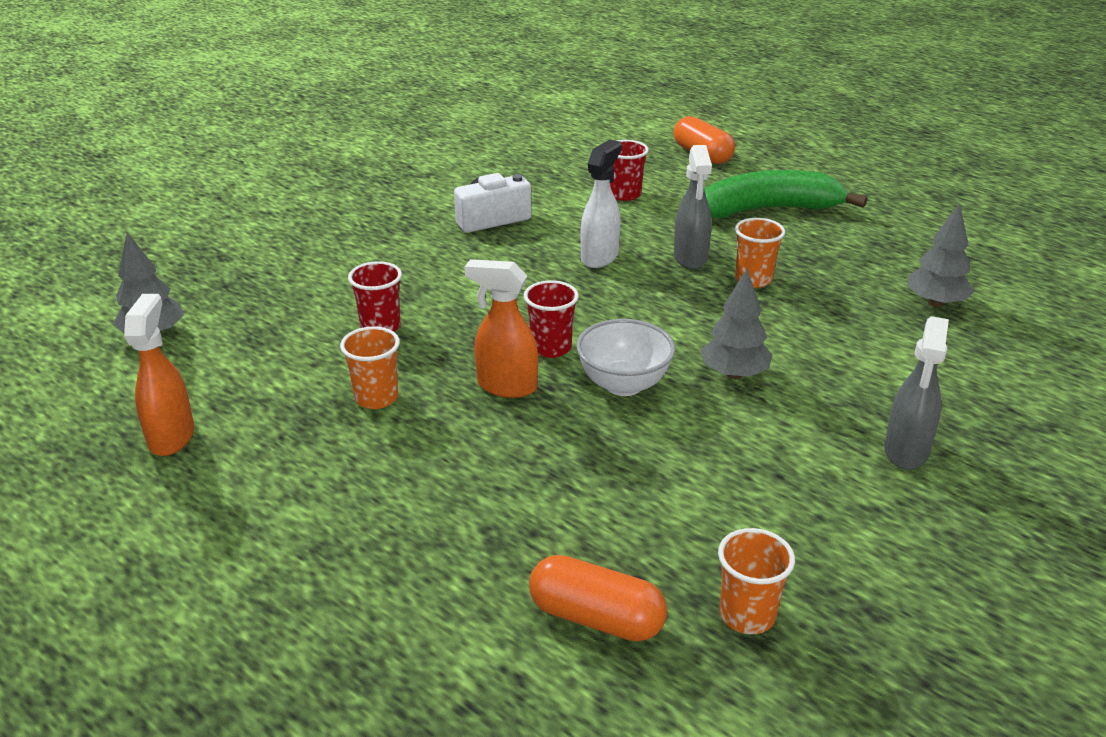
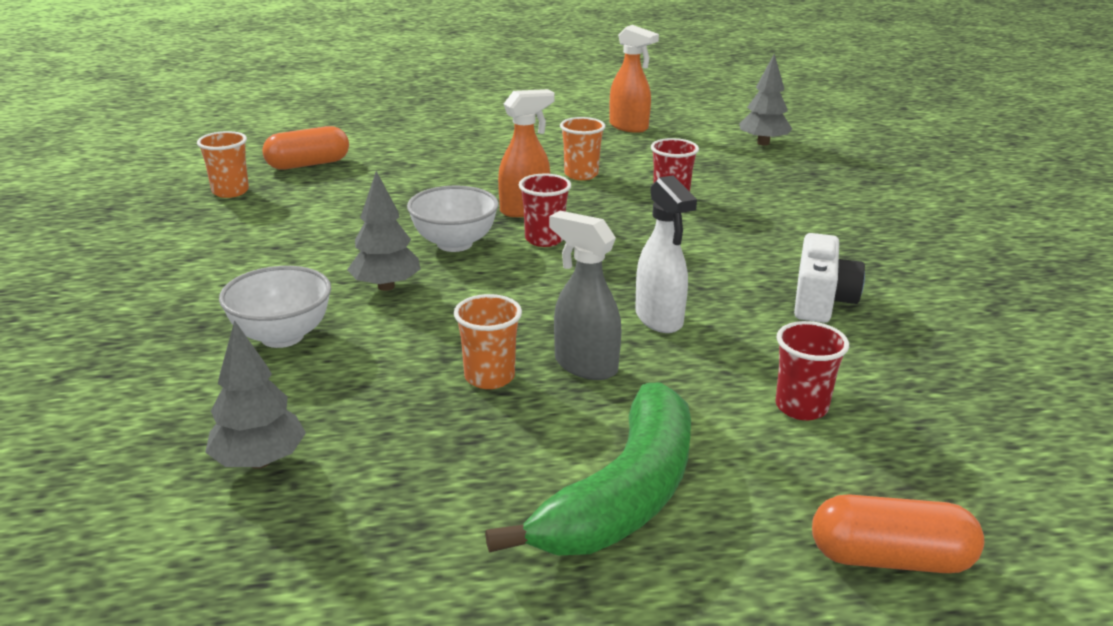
camera: 130 degrees right, 5 degrees down
(857, 373) = (282, 336): none -> white bowl
(906, 452) = (190, 298): grey spray bottle -> none

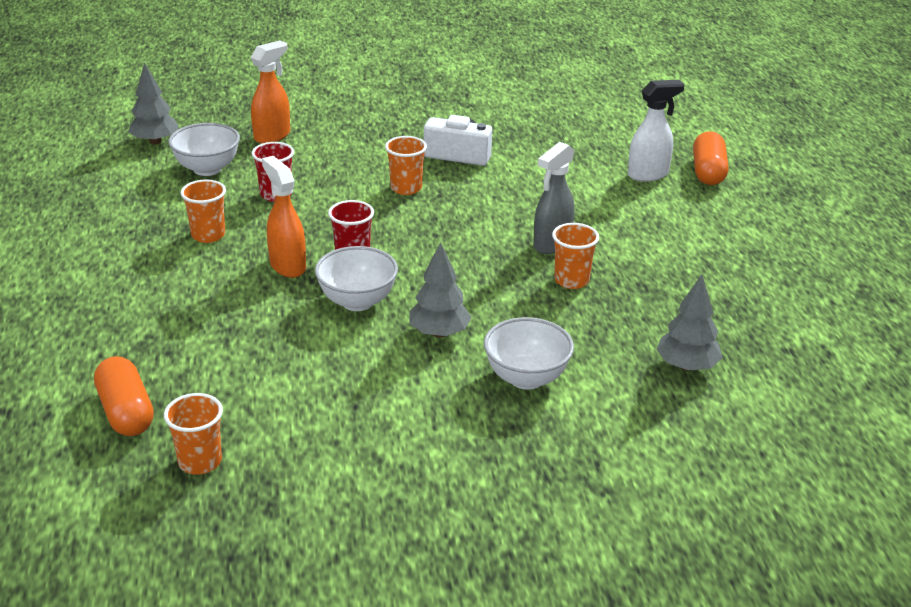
camera: 90 degrees left, 5 degrees up
(623, 496) = (683, 237): green banana -> none
(629, 127) = (82, 204): orange spray bottle -> orange spray bottle (272, 136)
(659, 319) = (487, 214): white spray bottle -> white spray bottle (648, 174)
(711, 266) = (406, 188): none -> orange cup
(715, 167) = (207, 169): none -> white bowl
(801, 407) = (586, 177): red cup -> none

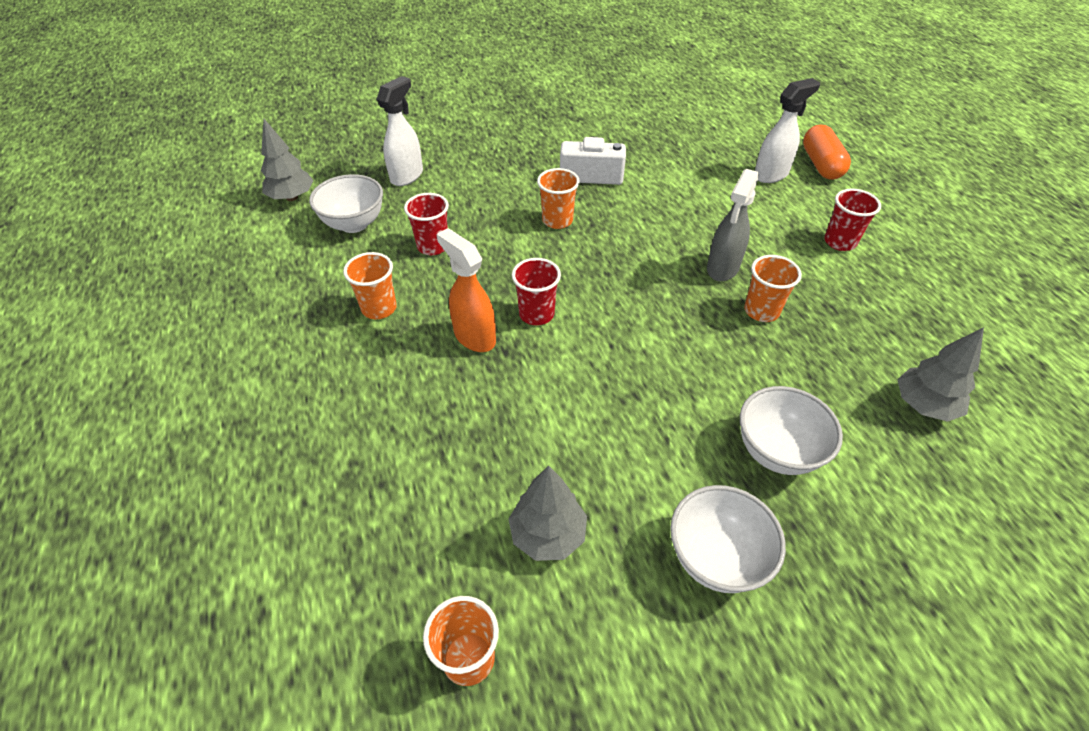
camera: 10 degrees left, 15 degrees up
(126, 412) = (357, 590): orange capsule -> none
(272, 136) = (407, 176): orange spray bottle -> white spray bottle
(357, 301) = (563, 374): white bowl -> white bowl (716, 558)
(439, 333) = (663, 403): grey tree -> grey tree (548, 534)
(685, 237) = (840, 242): none -> red cup

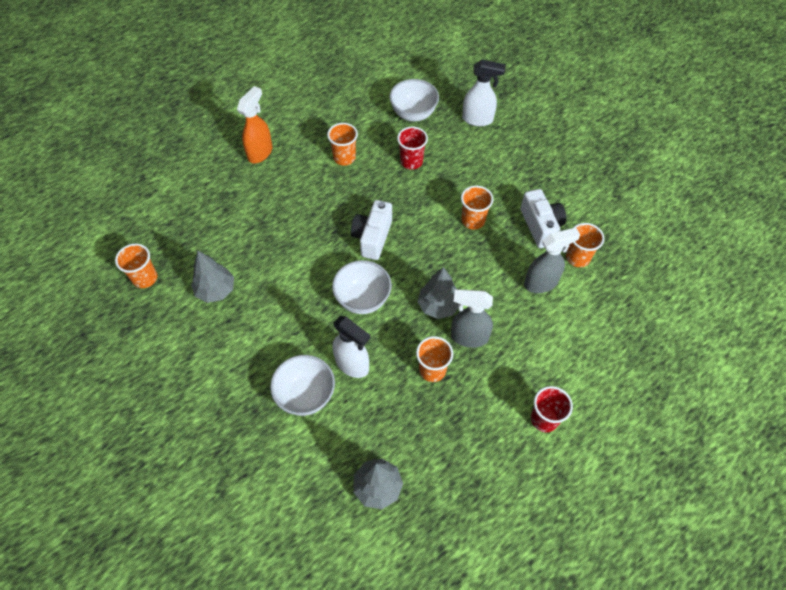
camera: 70 degrees right, 10 degrees up
(292, 197) = (423, 73): grey tree -> grey tree (438, 306)
(474, 337) = (340, 212): orange spray bottle -> orange spray bottle (260, 152)
(536, 314) = (372, 237): red cup -> white camera
(644, 163) = (577, 258): none -> orange cup
(667, 196) = (541, 283): none -> grey spray bottle
(716, 558) = (223, 373): white bowl -> white bowl (363, 299)
(771, 174) = (616, 355): white spray bottle -> white spray bottle (352, 364)
(821, 165) = (658, 395): orange capsule -> none

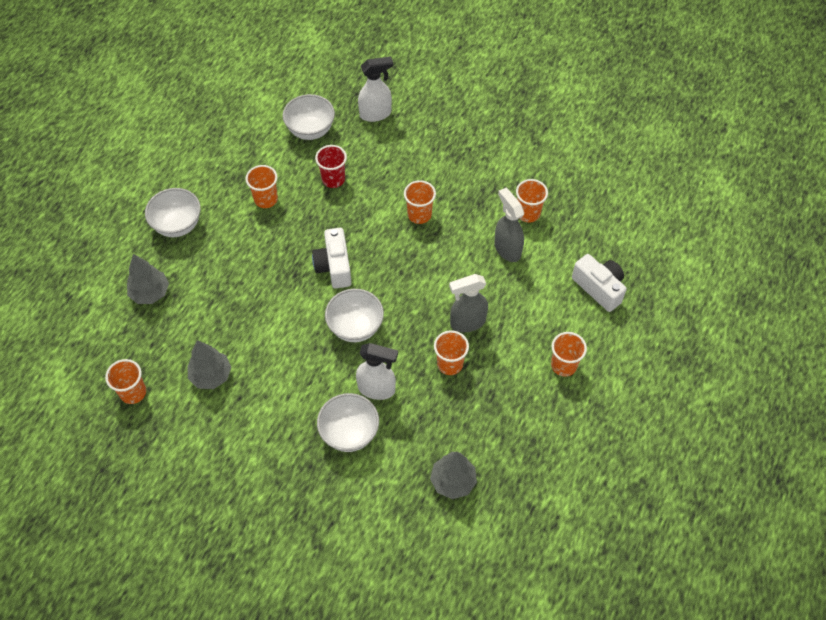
camera: 25 degrees left, 0 degrees up
(260, 152) = (178, 225): orange spray bottle -> white bowl
(438, 306) = (427, 305): grey tree -> grey tree (150, 293)
(540, 226) = (482, 196): white camera -> white camera (599, 288)
(541, 283) = (507, 249): grey spray bottle -> grey spray bottle turned 75 degrees counterclockwise
(544, 419) = (563, 365): red cup -> orange cup

